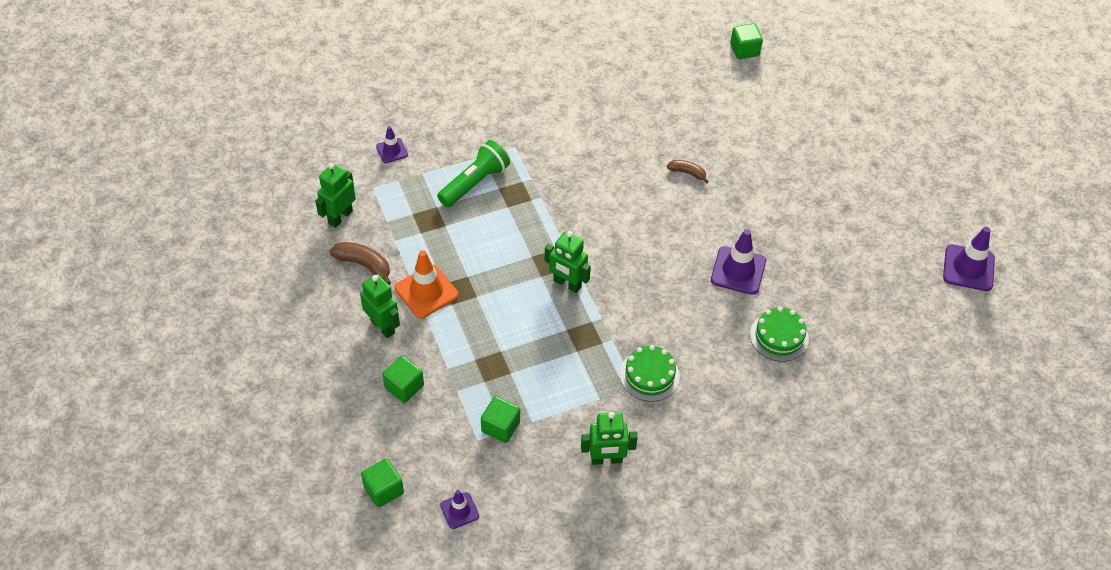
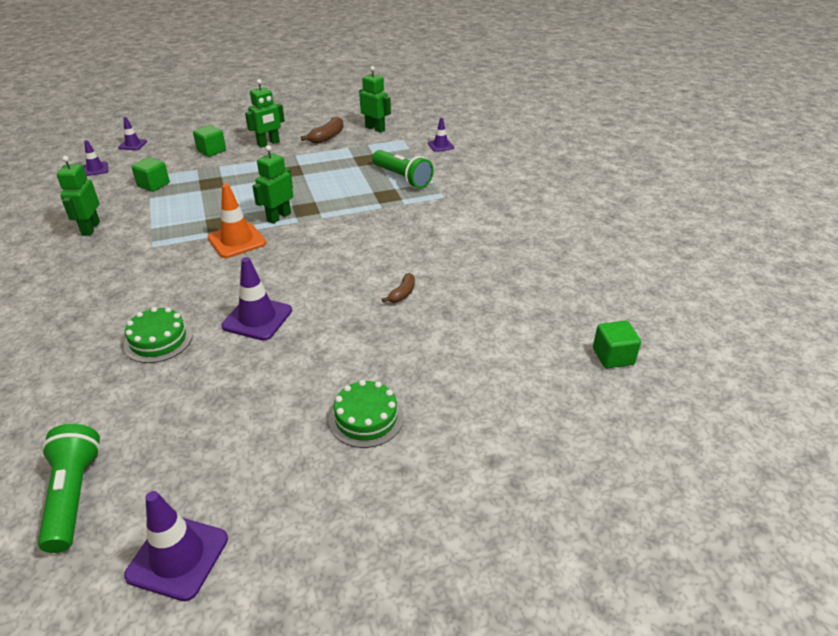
camera: 95 degrees right, 15 degrees down
(383, 490) = (133, 145): green cube -> purple traffic cone
(426, 292) = (294, 158): orange traffic cone -> orange traffic cone (237, 241)
(649, 375) = (159, 254): green cake -> green cake (366, 418)
(943, 339) = (73, 496): none -> green flashlight

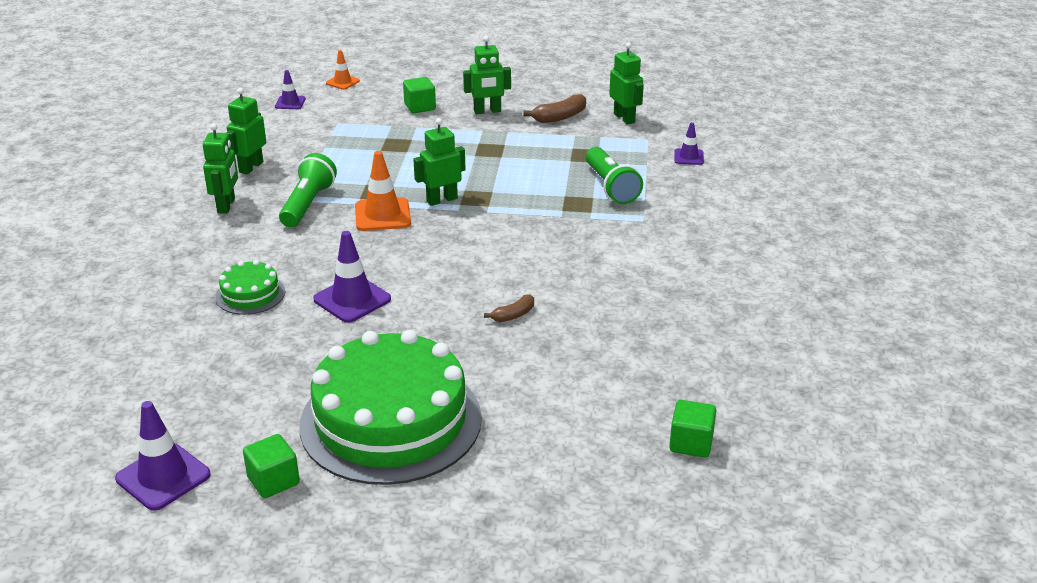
camera: 25 degrees right, 5 degrees down
(73, 496) = (111, 404): green flashlight -> green flashlight (308, 204)
(86, 266) = (226, 206): none -> green robot
(133, 145) = (342, 82): purple traffic cone -> orange traffic cone
(153, 185) = (337, 133): green cube -> green cube (273, 481)
(366, 418) = (391, 421): green cake -> green cake, size x2.29

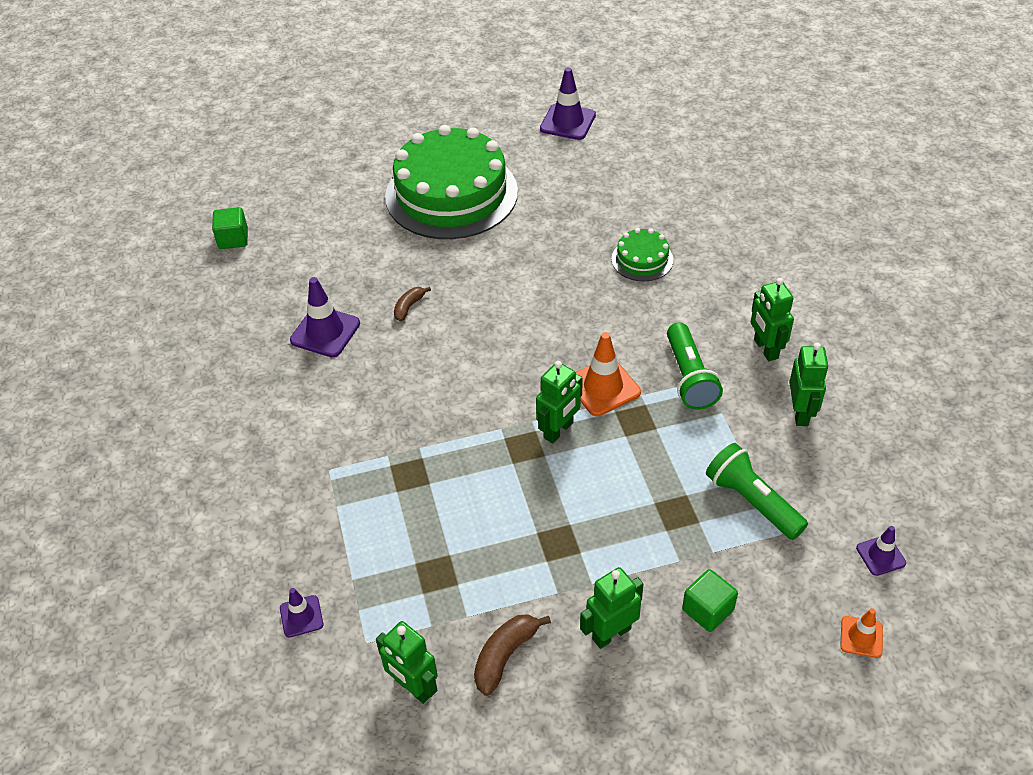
camera: 160 degrees right, 15 degrees up
(273, 481) = (498, 139): green cube -> none
(352, 299) = (554, 280): purple traffic cone -> purple traffic cone (325, 332)
(611, 187) = (382, 517): green flashlight -> green flashlight (752, 501)

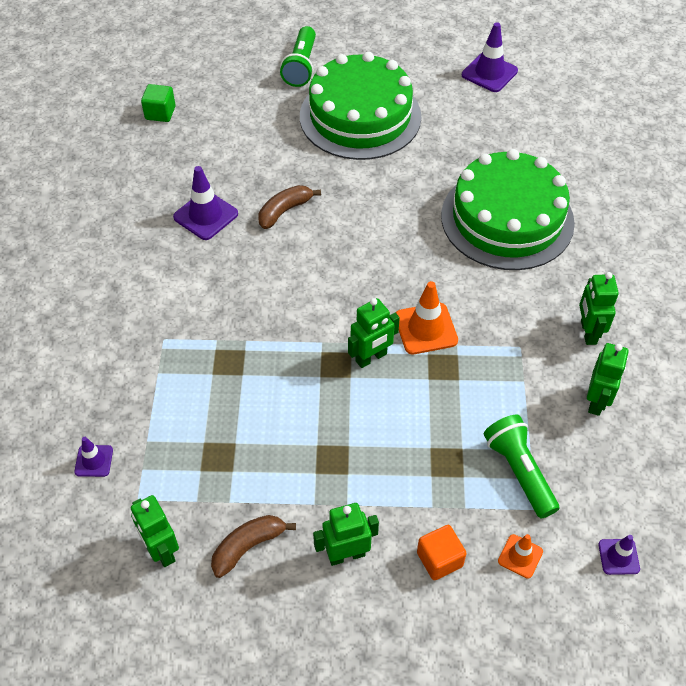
camera: 15 degrees right, 5 degrees up
(409, 307) = (284, 211): brown banana -> brown banana, size x1.56
(642, 259) = (507, 219): green cake -> green cake, size x2.29
(689, 377) = (507, 340): green flashlight -> green flashlight (301, 66)
(707, 610) = (439, 559): green cube -> orange cube
(861, 637) = (570, 627): orange traffic cone -> orange traffic cone (520, 556)

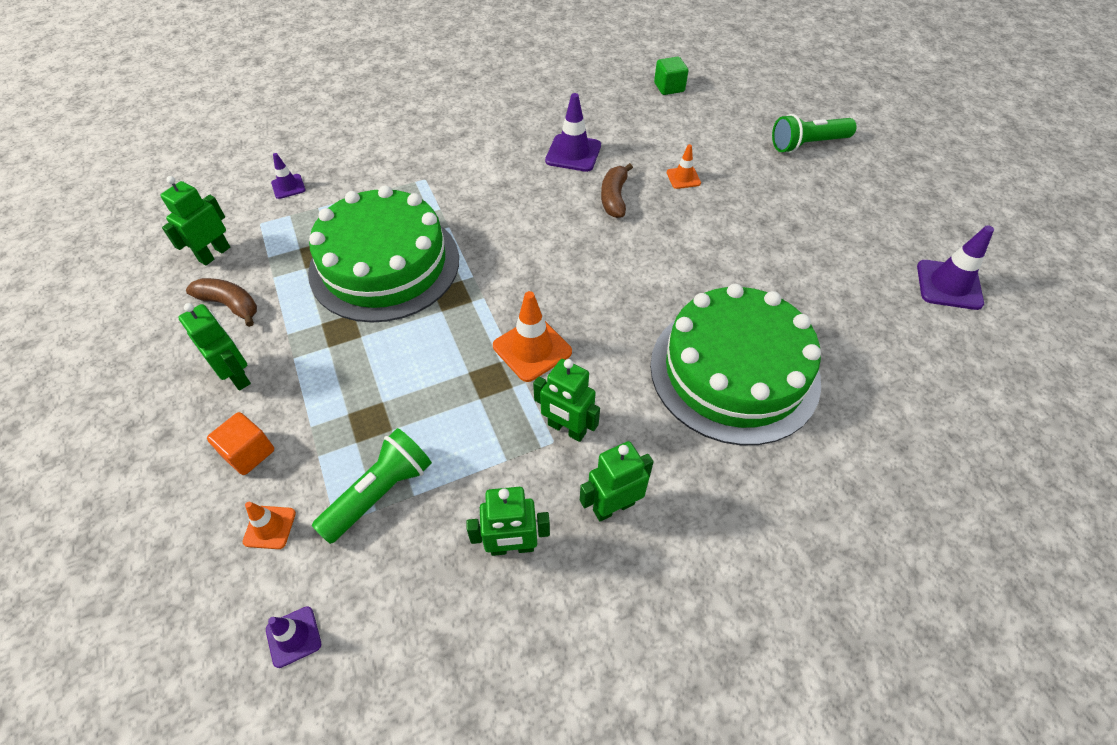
camera: 65 degrees right, 0 degrees up
(284, 211) = (614, 198): brown banana -> brown banana turned 105 degrees counterclockwise
(289, 157) = (683, 178): none -> orange traffic cone
(360, 116) = (780, 205): green cake -> green cake (384, 265)
(371, 358) = (472, 318): green robot -> green robot (566, 429)

